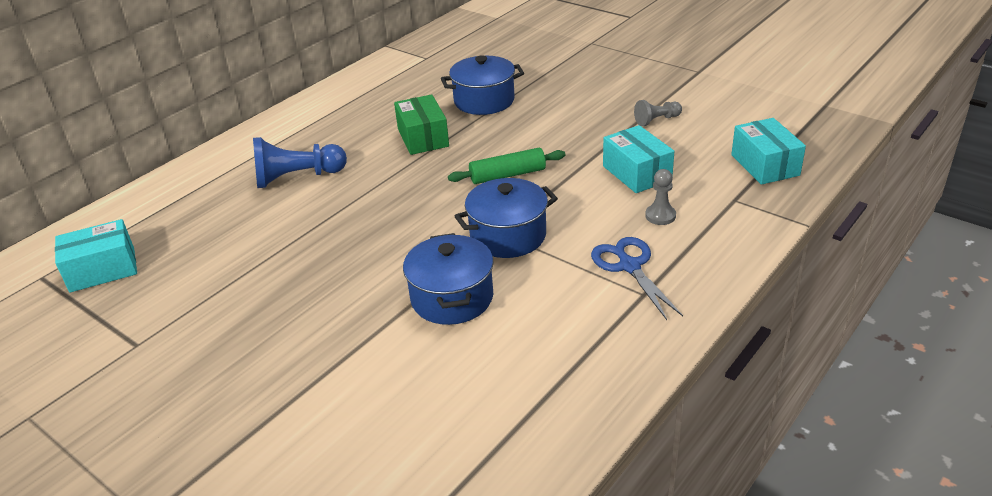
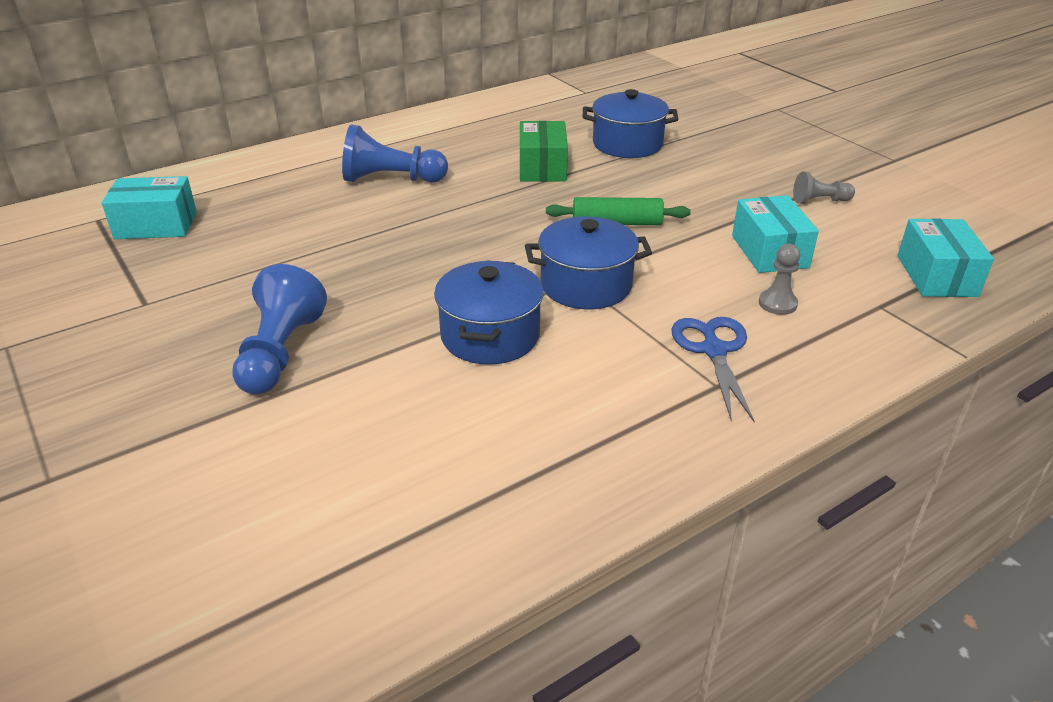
camera: 15 degrees right, 0 degrees up
(284, 357) = (280, 353): none -> blue pawn

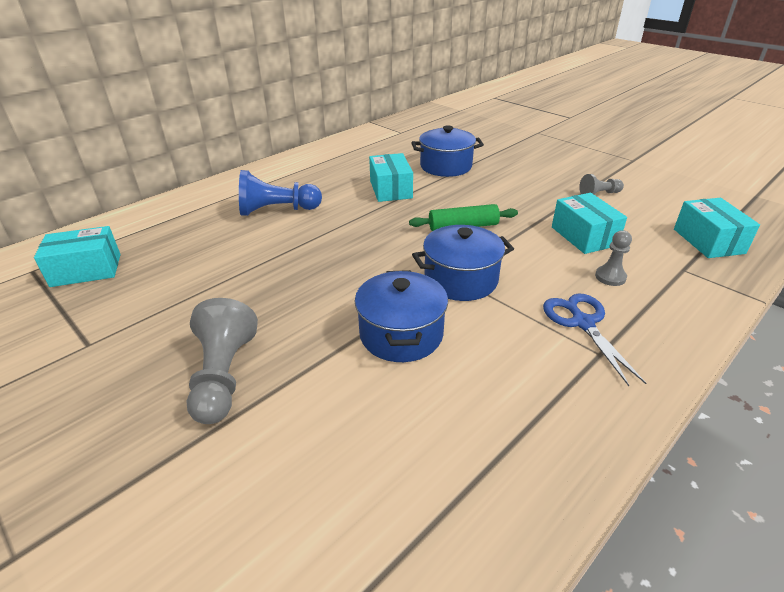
camera: 10 degrees left, 0 degrees up
(280, 353) = (223, 376): blue pawn -> grey pawn
(542, 167) = (390, 189): green box -> turquoise box

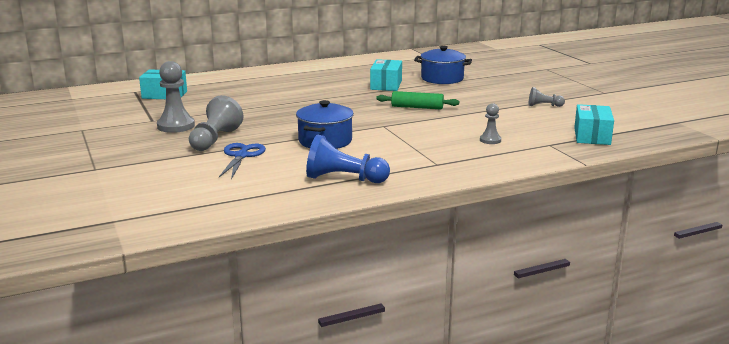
camera: 20 degrees right, 15 degrees down
(137, 351) = (176, 126): none -> grey pawn
(277, 210) = (297, 85): blue pawn -> blue pawn (344, 179)
(461, 280) = (386, 128): blue pot -> none
(582, 323) = (443, 153): blue scissors -> blue scissors (241, 156)
(584, 236) = (499, 122): turquoise box -> none

